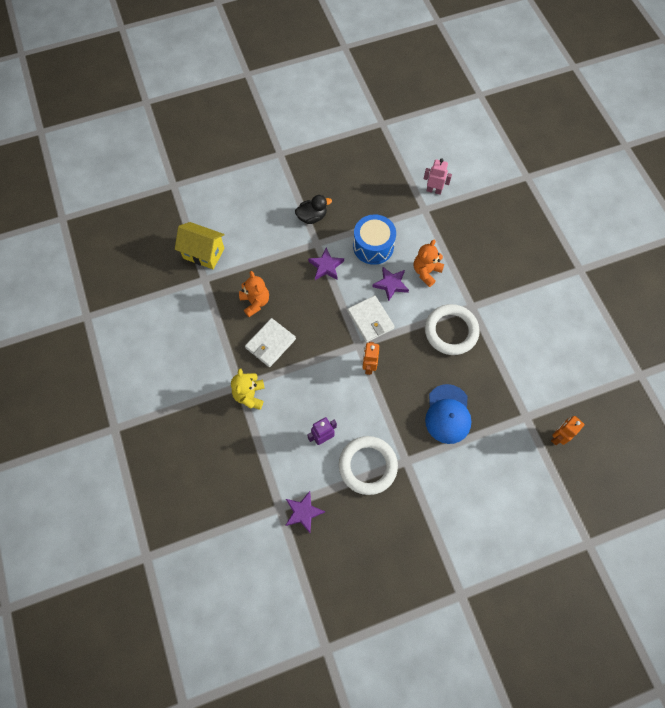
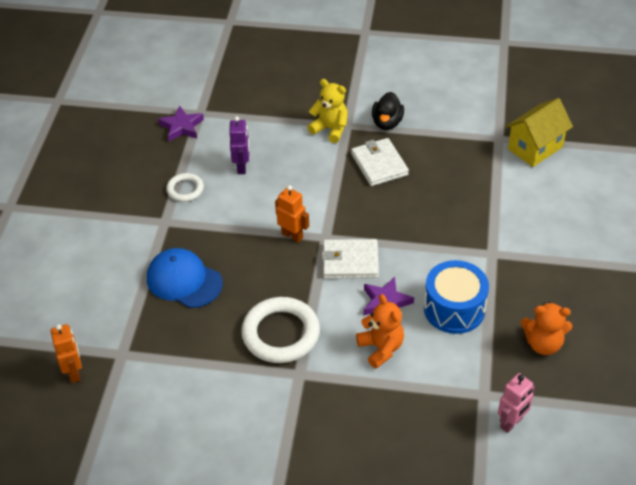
camera: 120 degrees right, 20 degrees down
(255, 302) = (440, 169): orange teddy bear -> orange teddy bear (543, 344)
(312, 217) = (536, 264): black duck -> black duck (387, 123)
(326, 266) = (452, 249): purple star -> none
(367, 466) = (185, 189): white ring -> white ring, size x0.54

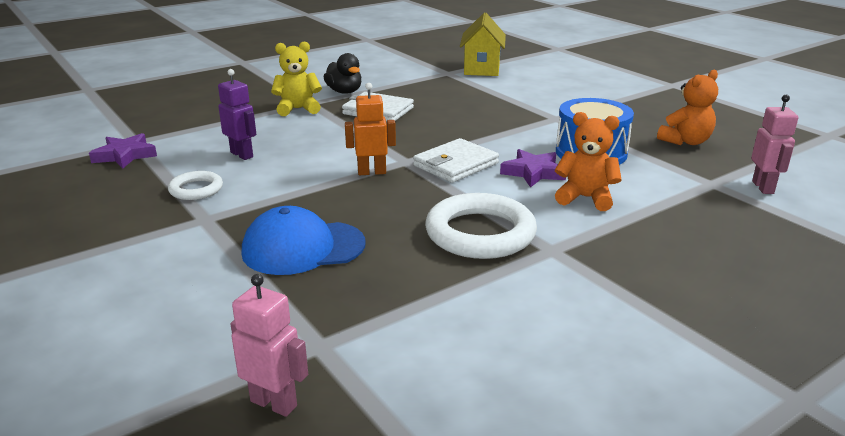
camera: 45 degrees left, 20 degrees down
(74, 372) = (274, 403): orange robot -> pink robot

